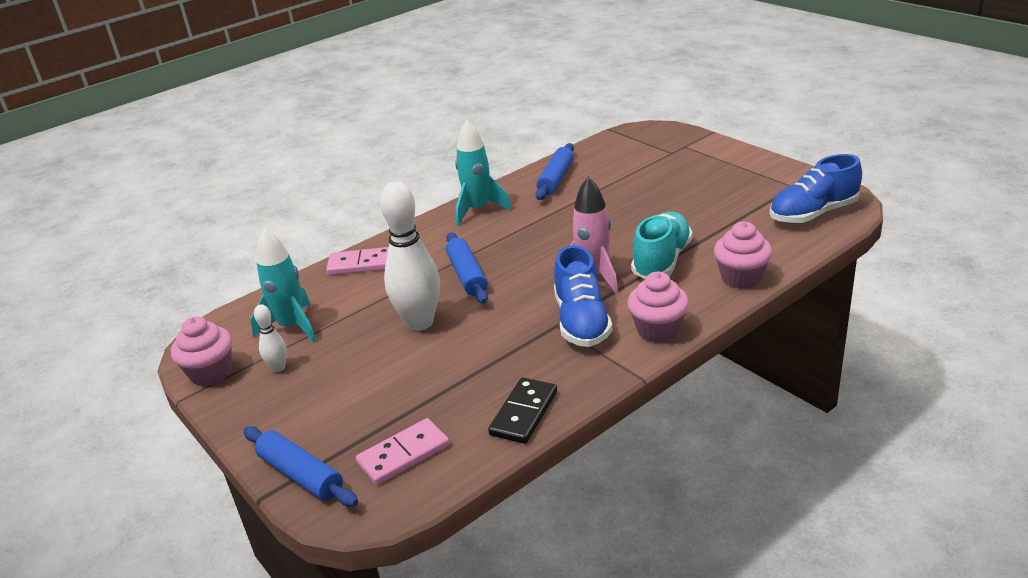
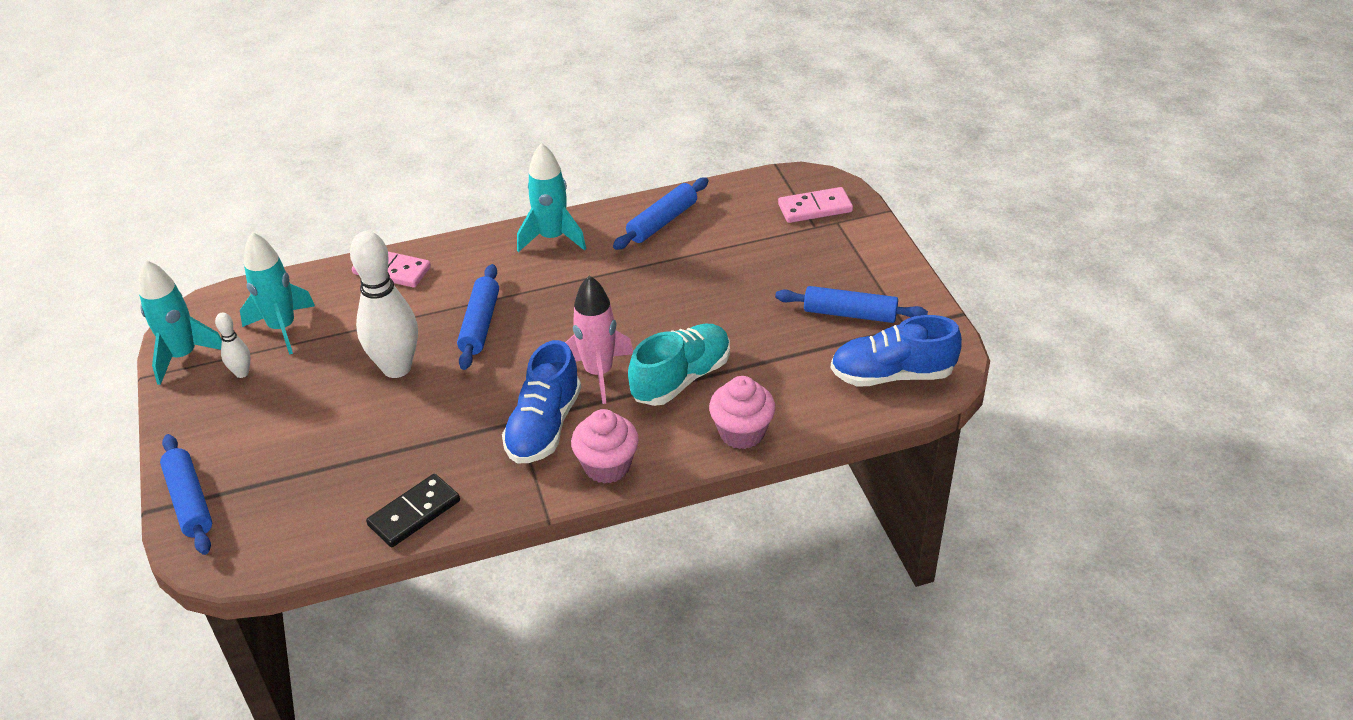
camera: 20 degrees right, 10 degrees up
(211, 373) = (183, 356): pink cupcake -> turquoise rocket
(403, 454) = (284, 515): pink domino -> pink domino (815, 208)
(746, 190) = (849, 314): none -> blue rolling pin

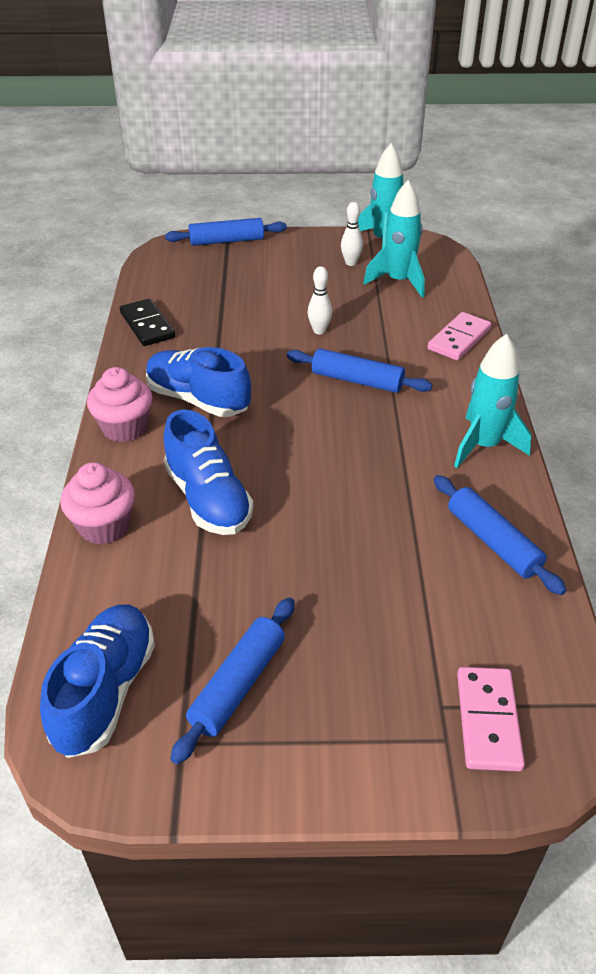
camera: 105 degrees right, 0 degrees up
(397, 368) = (319, 331): white bowling pin -> white bowling pin, size x0.47
(598, 373) = (249, 443): pink rocket -> none
(681, 378) = (208, 499): turquoise shoe -> blue shoe

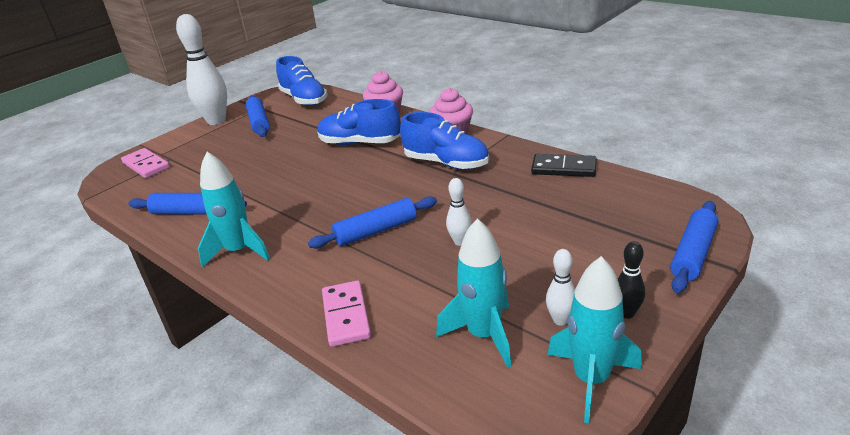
camera: 135 degrees right, 10 degrees down
(198, 399) = (446, 163): blue shoe -> blue shoe turned 45 degrees clockwise
(283, 774) = (216, 121): none -> white bowling pin
(316, 246) = (626, 313): none -> black bowling pin

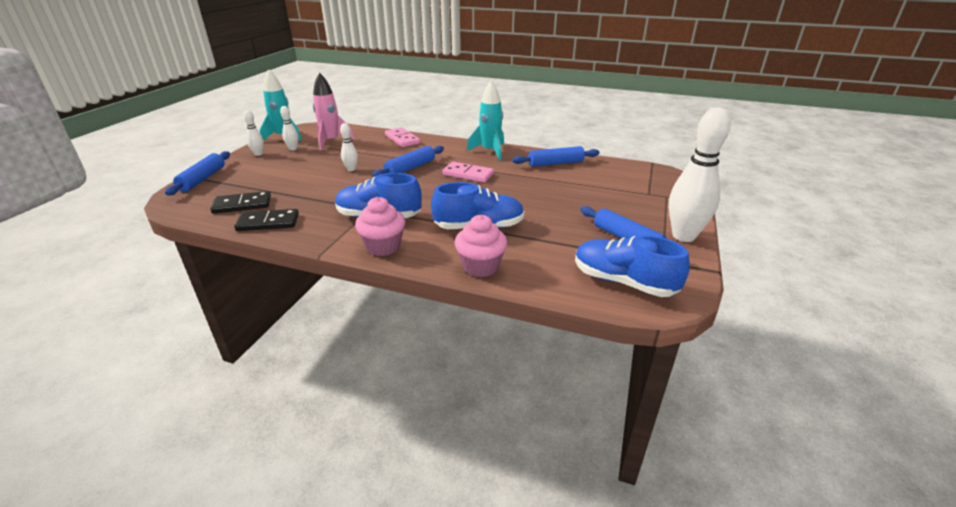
camera: 155 degrees right, 0 degrees up
(146, 165) = (657, 186): pink domino -> pink domino (468, 174)
(484, 335) = (331, 141): turquoise rocket -> pink rocket
(604, 195) = (242, 205): none -> black domino
(626, 313) = (258, 154): black bowling pin -> white bowling pin

